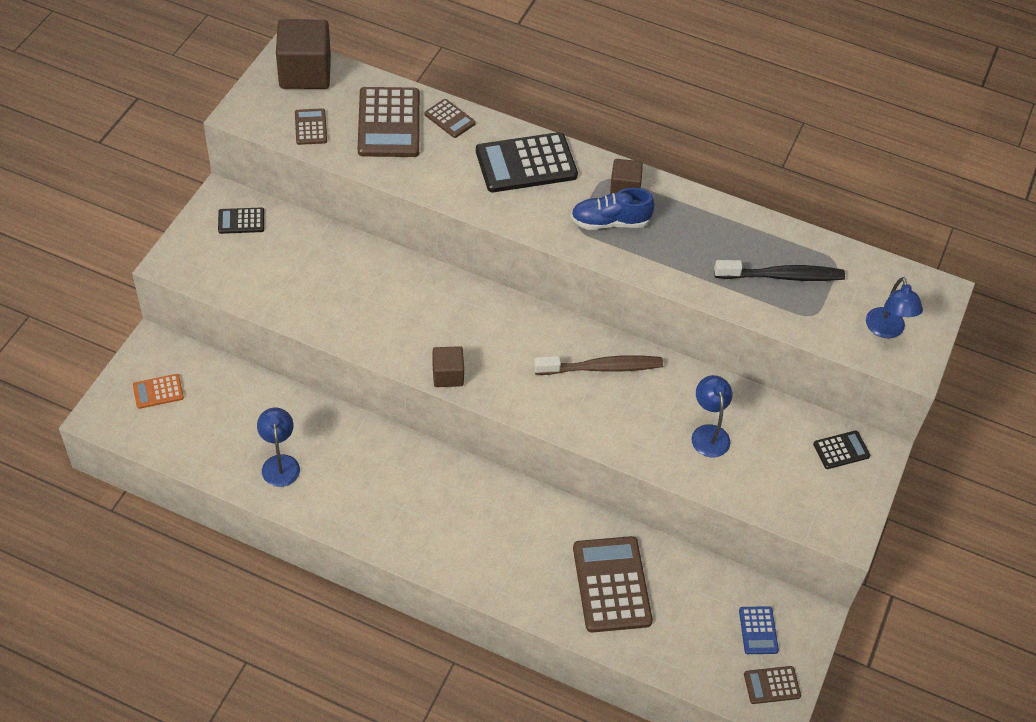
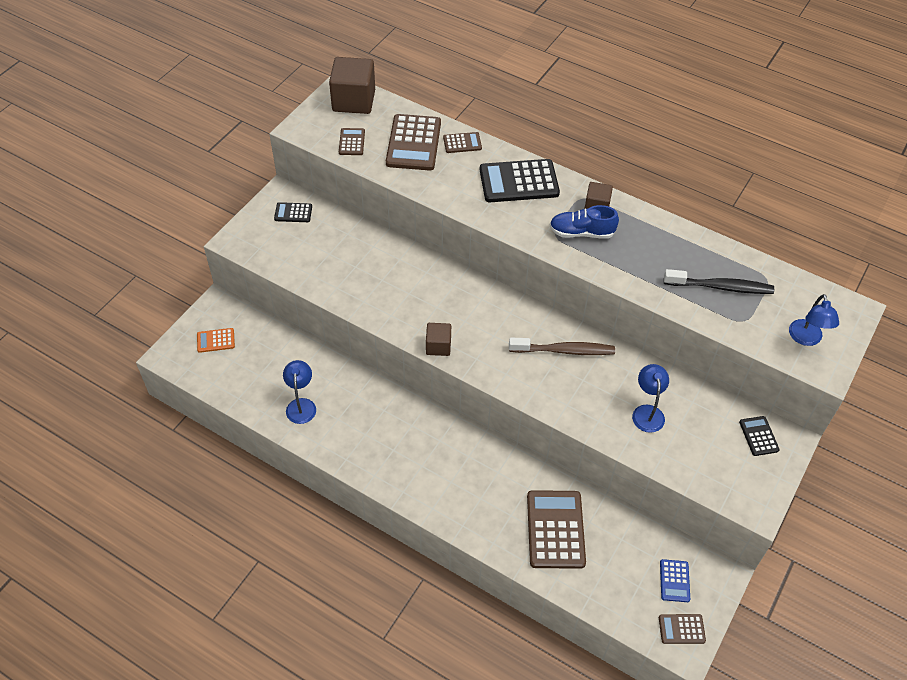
camera: 10 degrees right, 0 degrees up
(450, 119) = (462, 143): brown calculator -> brown calculator turned 60 degrees counterclockwise
(841, 450) = (758, 436): black calculator -> black calculator turned 90 degrees counterclockwise

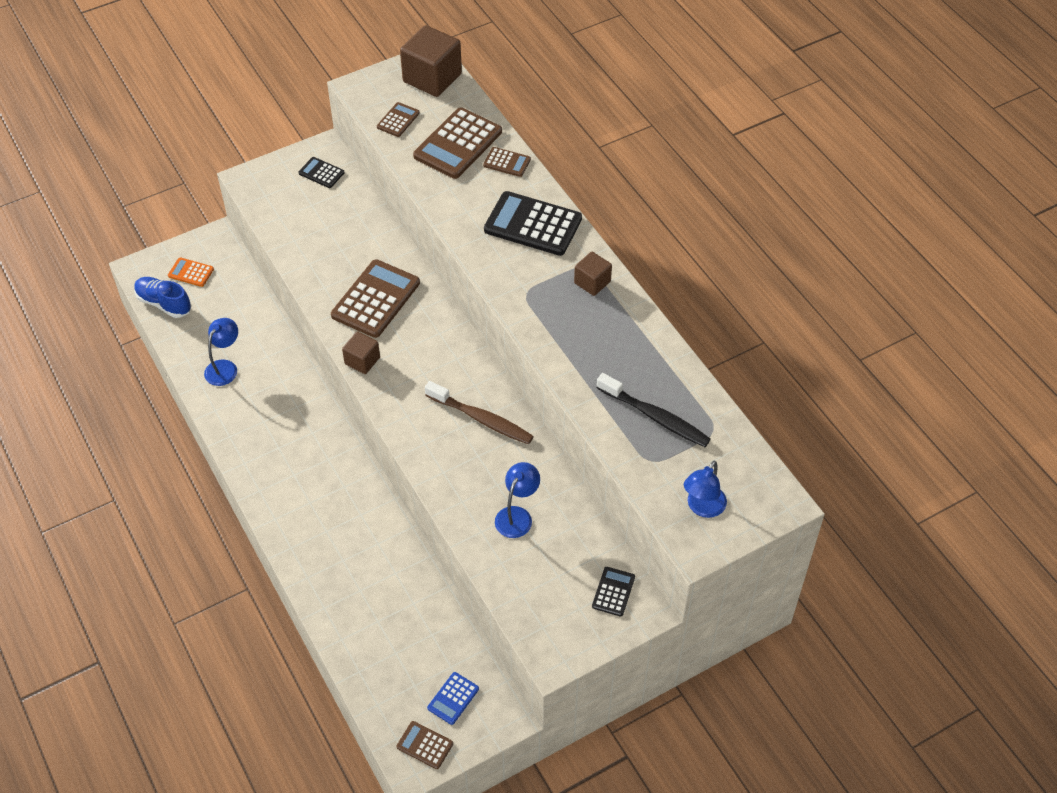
camera: 30 degrees right, 0 degrees up
(555, 529) = (374, 594): brown calculator -> brown calculator (375, 299)
(581, 233) = (555, 302): blue shoe -> blue shoe (164, 303)

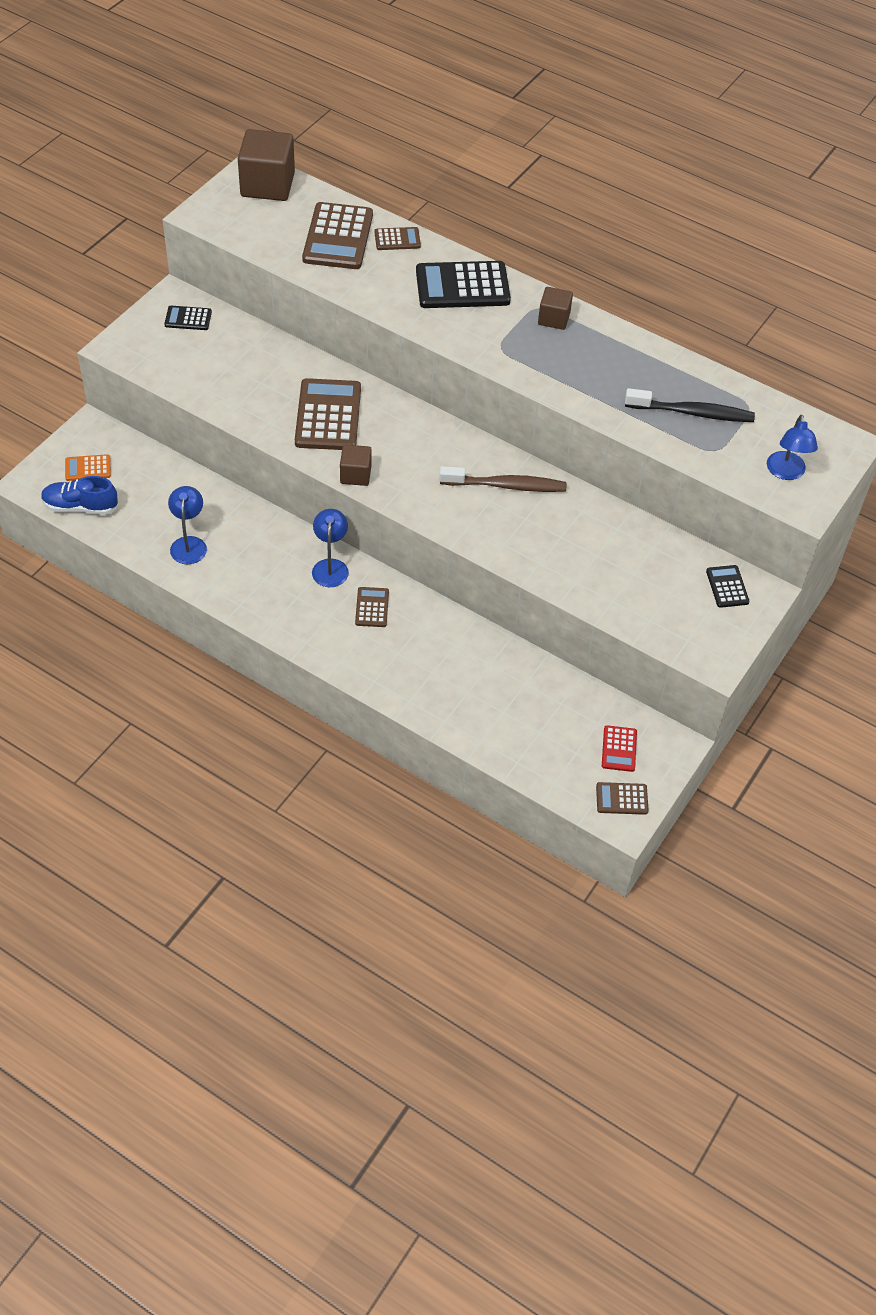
camera: 30 degrees left, 0 degrees up
(398, 120) = (262, 233): brown calculator -> brown calculator (372, 607)
(453, 698) = (619, 749): blue calculator -> red calculator
(517, 515) = (598, 556): blue lamp -> blue lamp (330, 566)

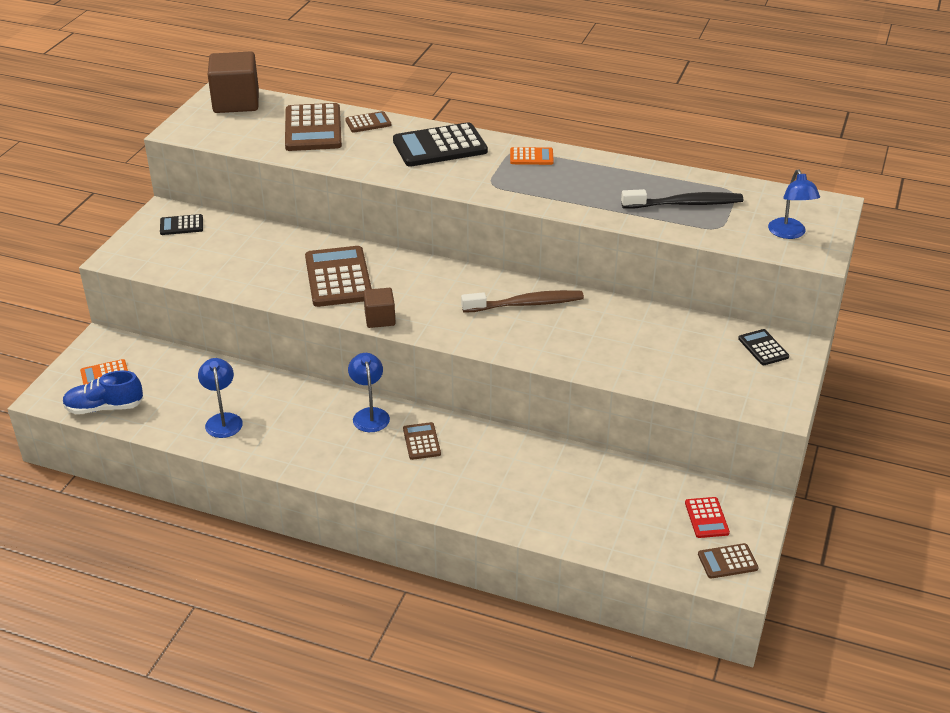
camera: 10 degrees left, 15 degrees down
(554, 318) = (531, 157): brown cube -> orange calculator

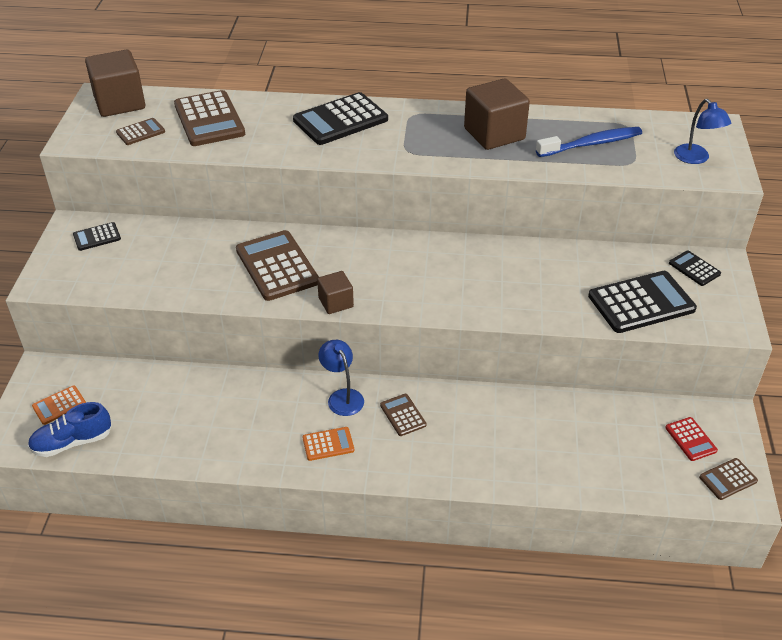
camera: 15 degrees left, 5 degrees up
(223, 420) = (200, 431): blue lamp -> none
(368, 123) = (260, 106): brown calculator -> brown calculator (140, 132)
(526, 304) = (466, 263): brown toothbrush -> none
(531, 157) = (431, 118): orange calculator -> orange calculator (328, 444)
(588, 180) = (494, 134): none -> brown cube
(685, 204) = (592, 144): black toothbrush -> blue toothbrush
(688, 370) = (641, 303): none -> black calculator

